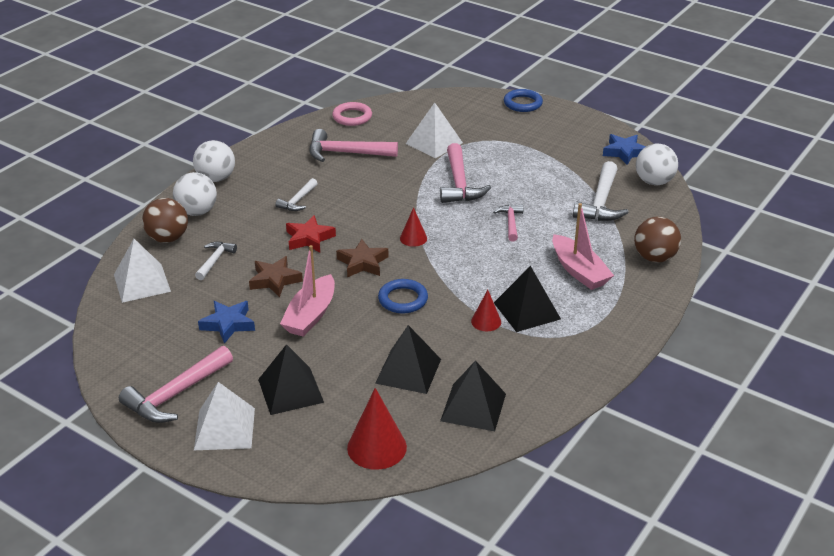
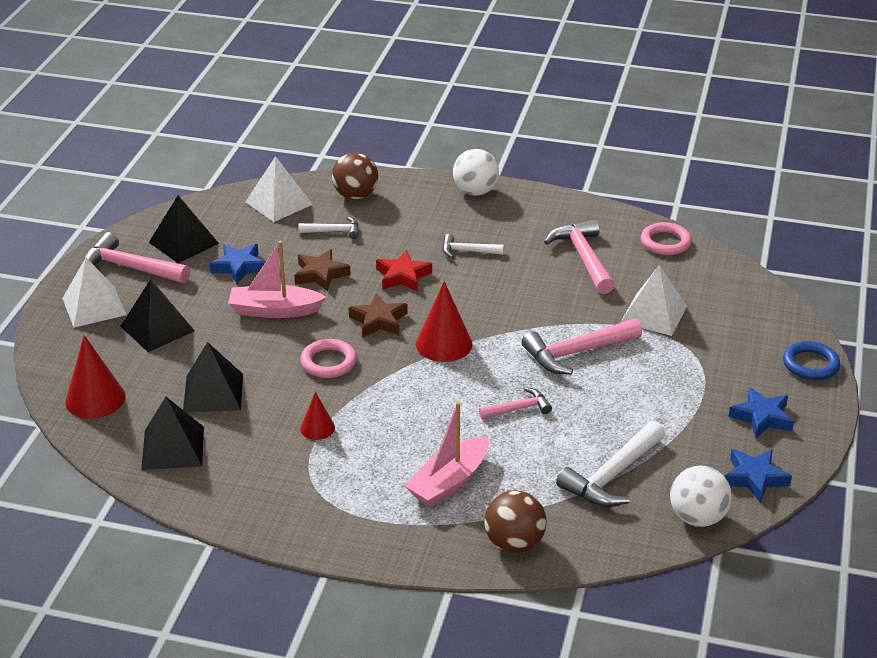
camera: 70 degrees right, 0 degrees up
(197, 212) = (409, 198): white ball -> none
(403, 299) = (328, 362): blue ring -> pink ring
(413, 238) = (444, 344): red cone -> red cone, size x1.74
(527, 311) = (351, 454): black pyramid -> black pyramid (183, 243)
(567, 134) = (762, 417): none -> blue star
(601, 202) = (612, 476): white hammer -> white hammer turned 45 degrees counterclockwise

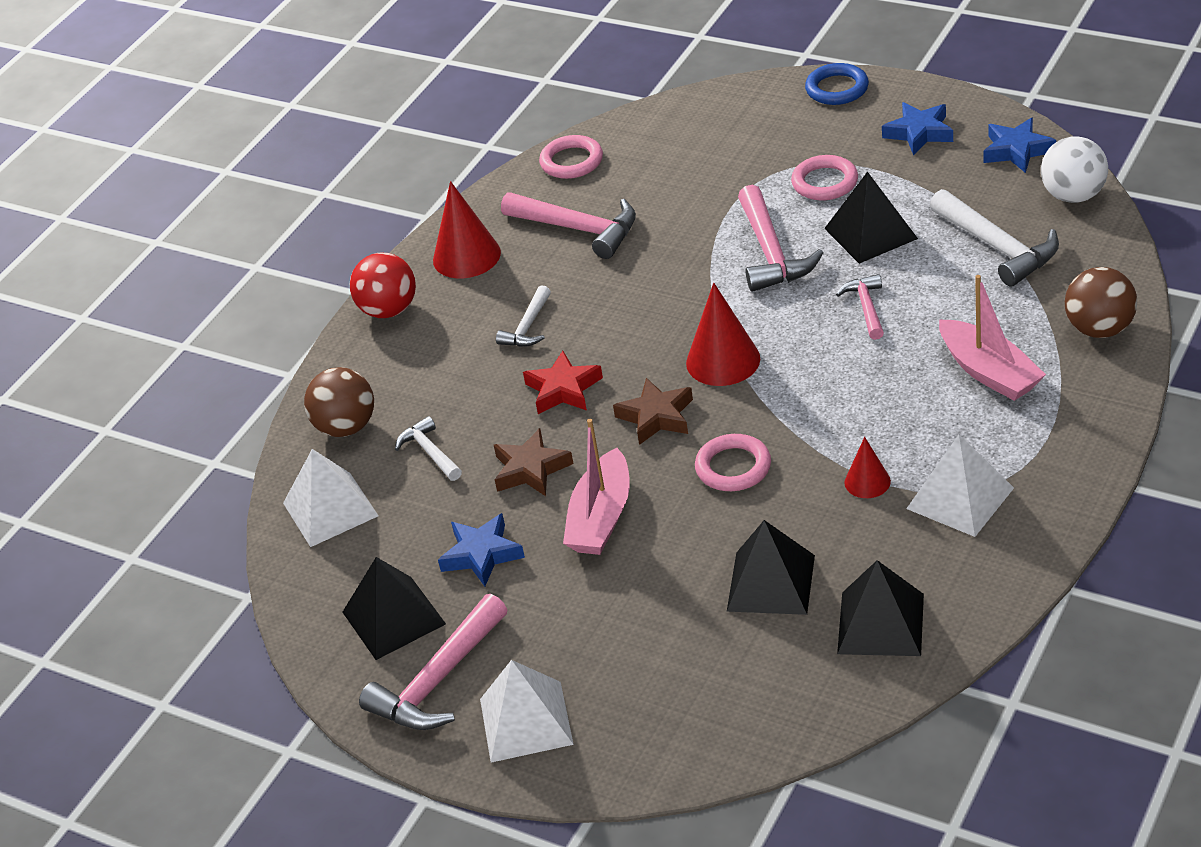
camera: 70 degrees left, 5 degrees up
(95, 399) = (755, 711): red cone -> red cone (466, 256)
(157, 328) = (605, 645): black pyramid -> black pyramid (870, 233)
(334, 231) = (430, 452): white hammer -> white hammer turned 45 degrees counterclockwise
(475, 191) = (389, 310): white ball -> red ball
(583, 257) = (579, 229): pink hammer -> pink hammer turned 150 degrees counterclockwise
(653, 314) = (713, 186): white pyramid -> white pyramid (960, 498)
(675, 371) = (825, 182): none -> pink ring

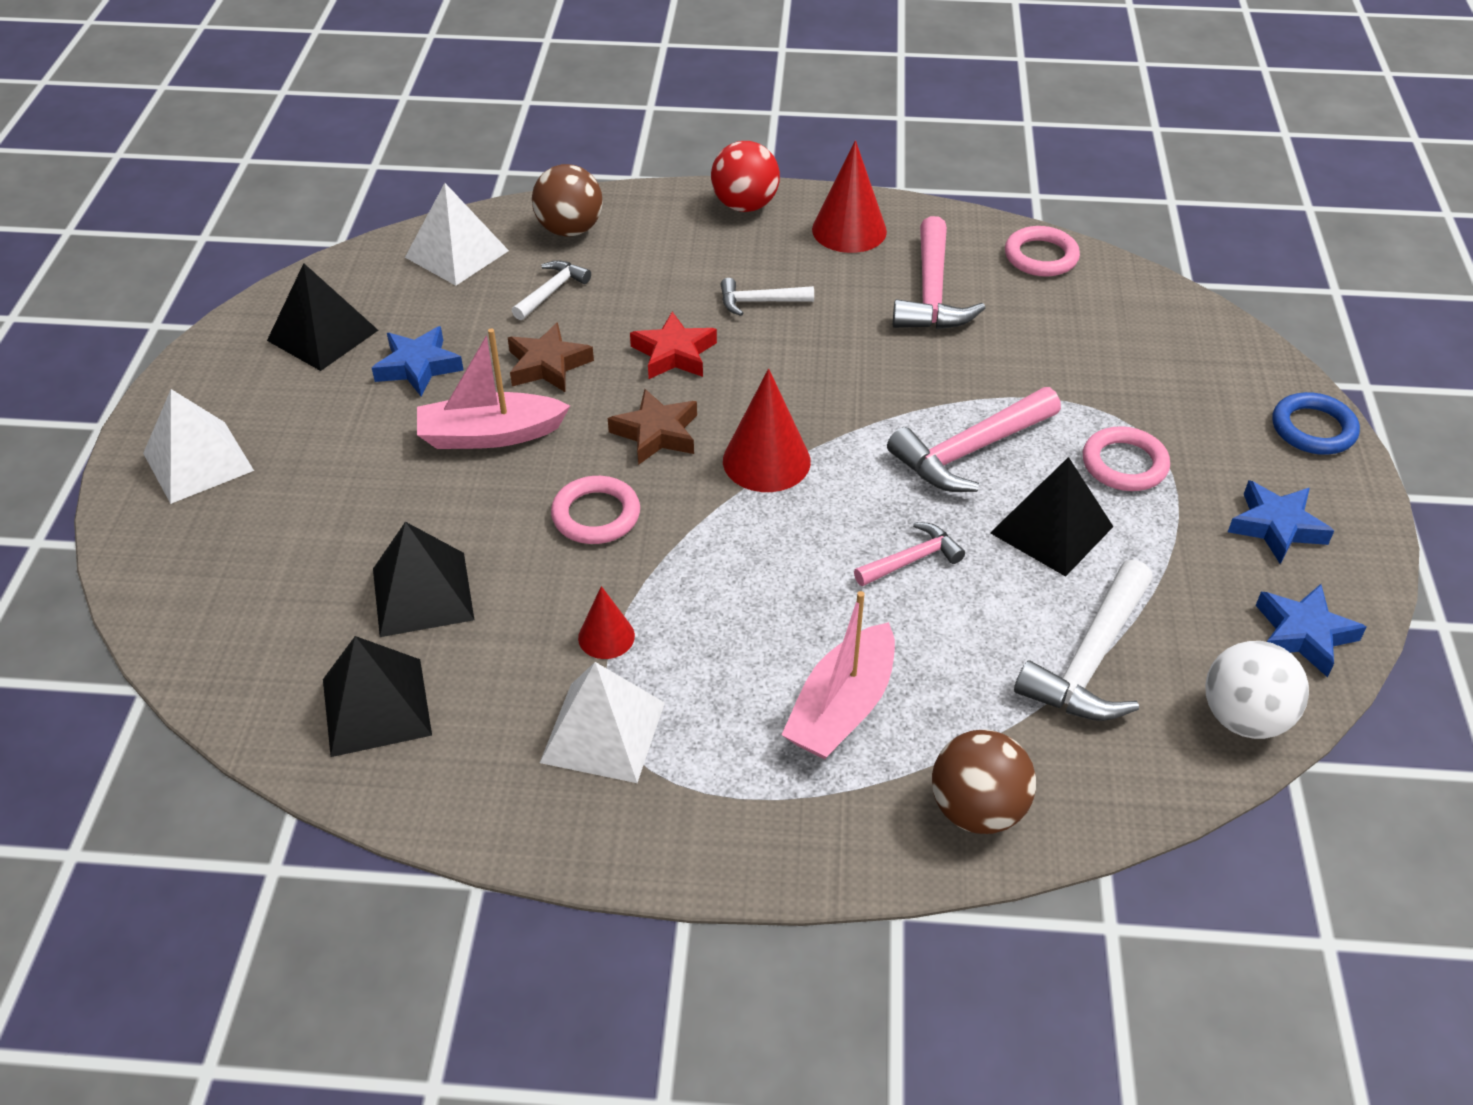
camera: 60 degrees right, 5 degrees up
(438, 681) = (244, 387): pink hammer -> none

